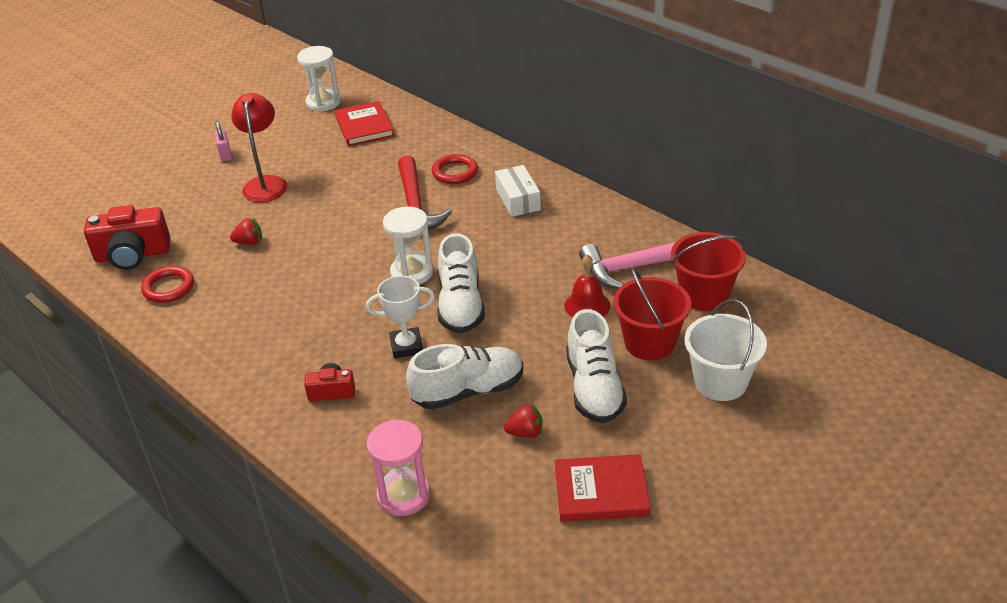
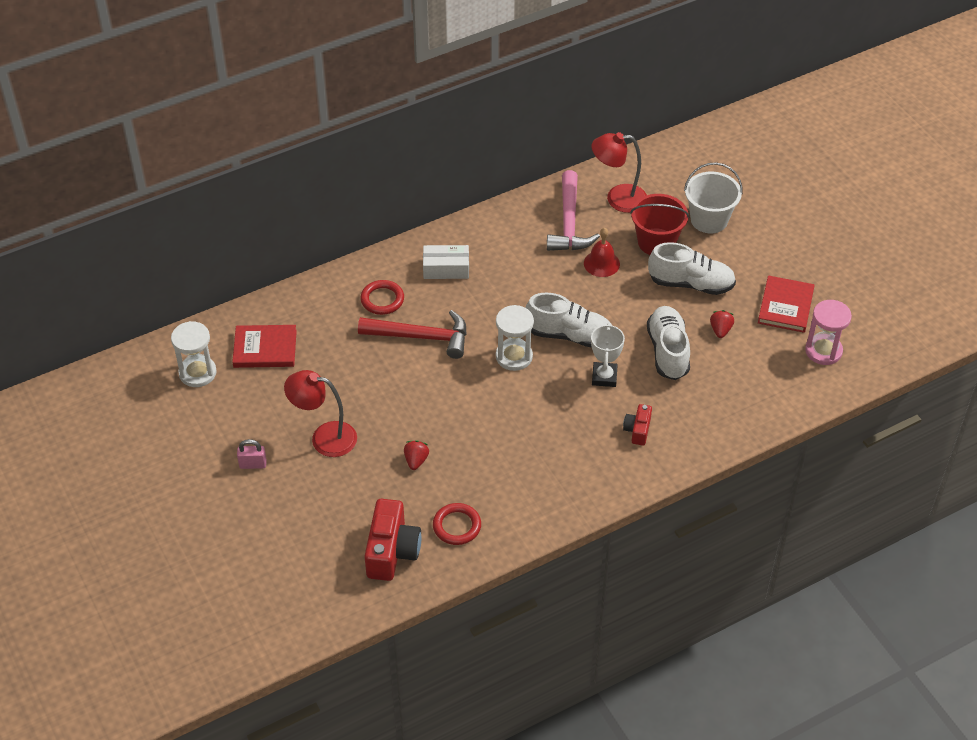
camera: 75 degrees left, 10 degrees up
(403, 495) = (756, 407): pink hourglass -> pink hourglass (823, 351)
(704, 295) = (617, 198): red bucket -> red lamp

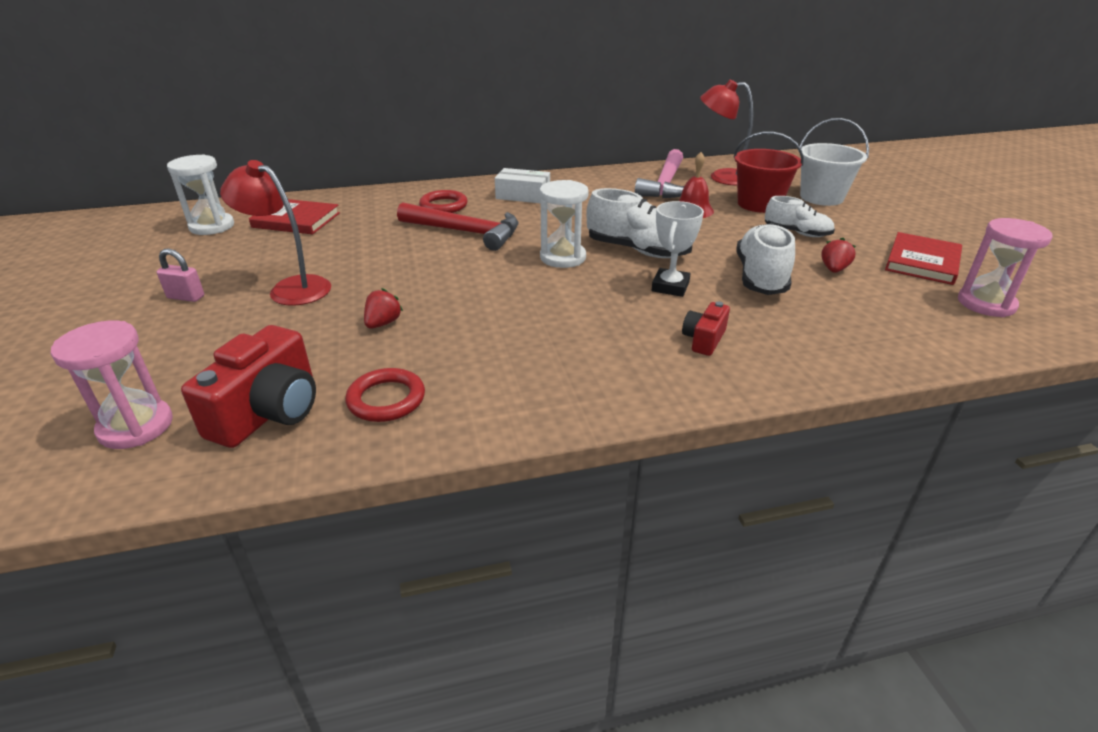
camera: 15 degrees right, 15 degrees down
(321, 579) = (136, 427): none -> pink hourglass
(691, 284) = (797, 233): white shoe -> white shoe, size x0.64

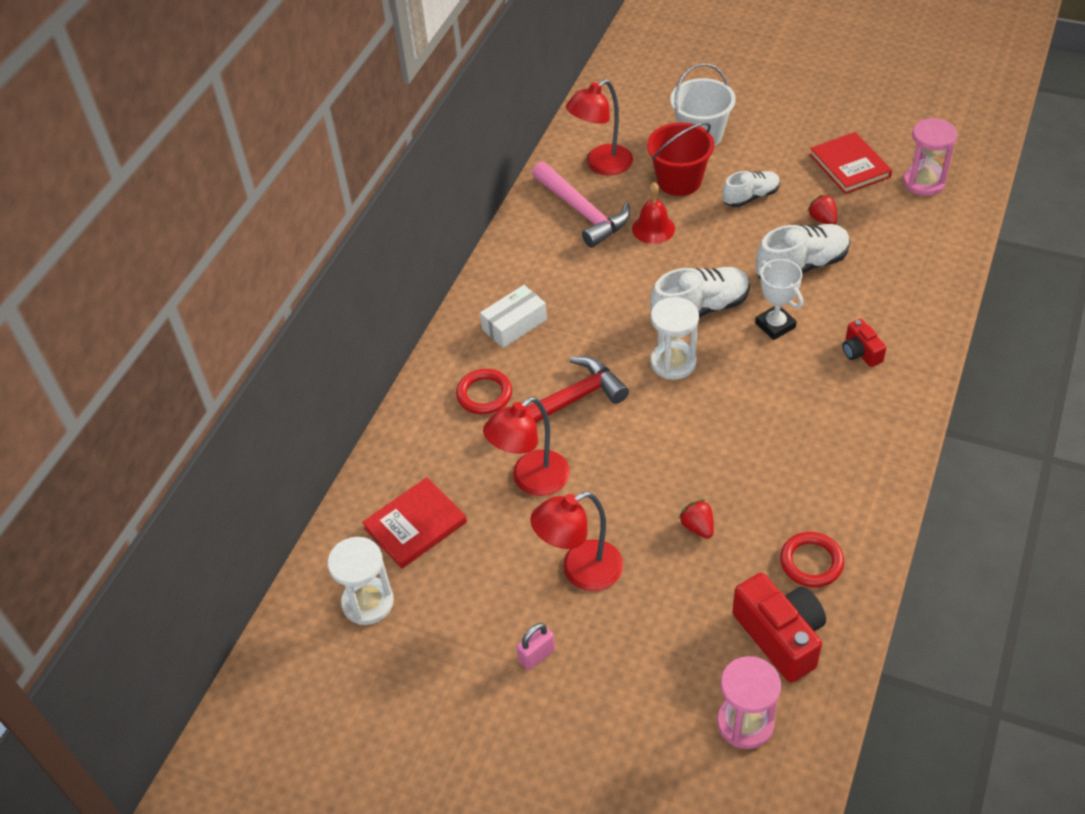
camera: 50 degrees left, 15 degrees up
(374, 243) = (531, 480): none -> red lamp
(760, 277) = (801, 266): white shoe -> white shoe turned 105 degrees clockwise

